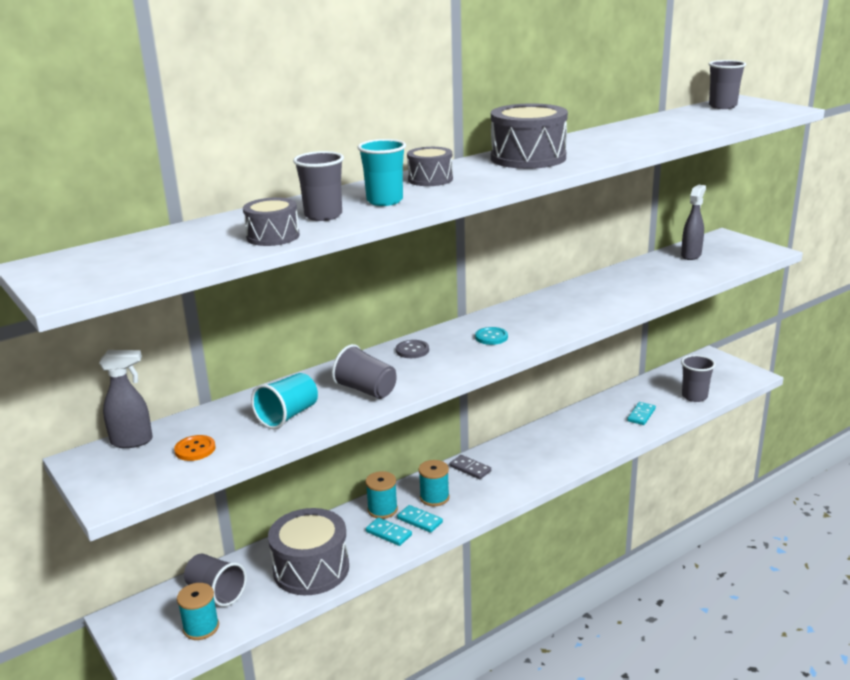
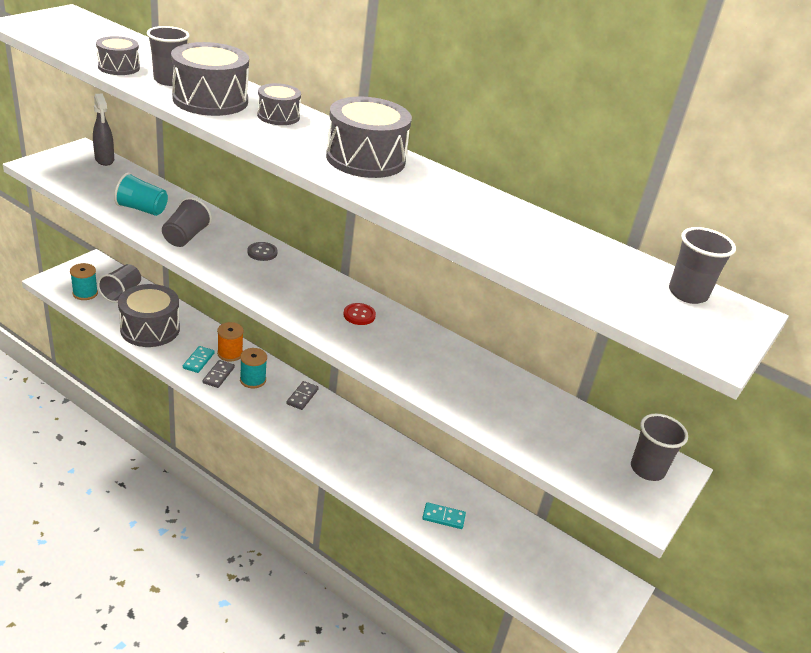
camera: 65 degrees right, 10 degrees up
(195, 449) = (94, 182): orange button -> none
(382, 510) = (230, 353): turquoise spool -> orange spool
(384, 201) = (210, 100): turquoise cup -> grey drum
(420, 520) = (218, 375): turquoise domino -> grey domino
(491, 337) = (299, 291): turquoise button -> none
(535, 314) = (359, 315): none -> red button
(691, 255) = (583, 432): grey spray bottle -> none
(694, 396) = (506, 567): grey cup -> grey cup (647, 469)

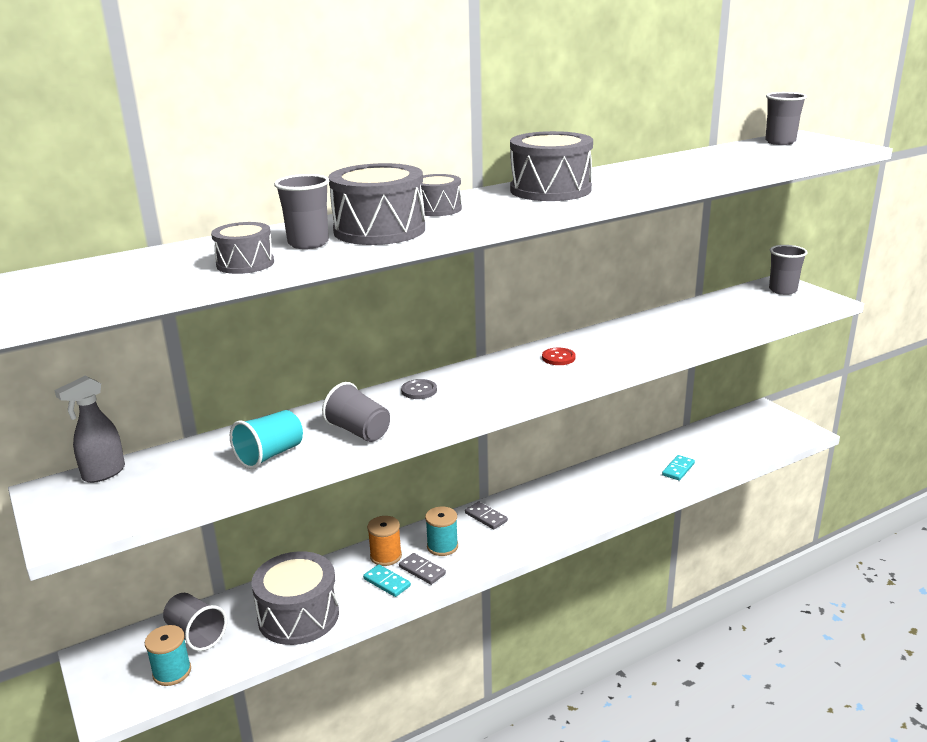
camera: 60 degrees left, 10 degrees down
(104, 160) = (103, 474): grey spray bottle -> grey spray bottle turned 135 degrees clockwise

